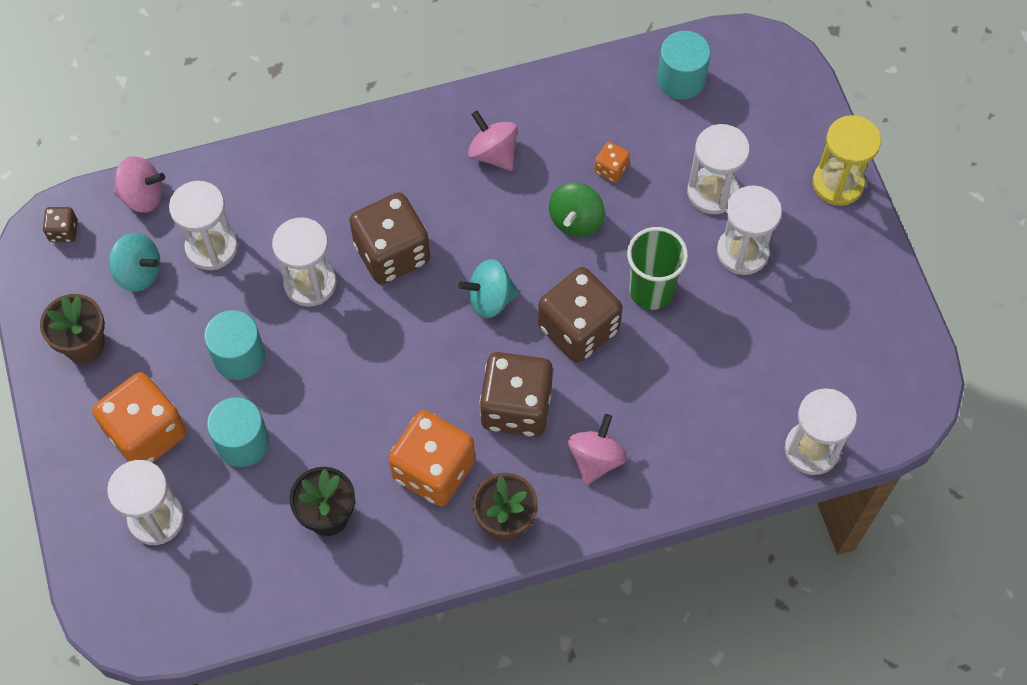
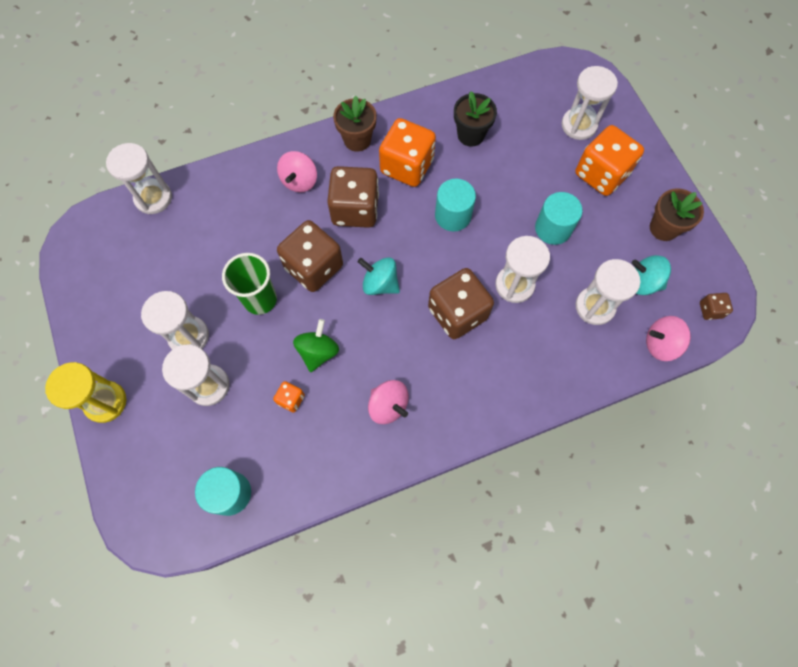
camera: 175 degrees right, 5 degrees up
(242, 442) = (536, 173): turquoise cylinder -> turquoise cylinder (453, 215)
(490, 299) = (380, 283): turquoise spinning top -> turquoise spinning top turned 135 degrees counterclockwise

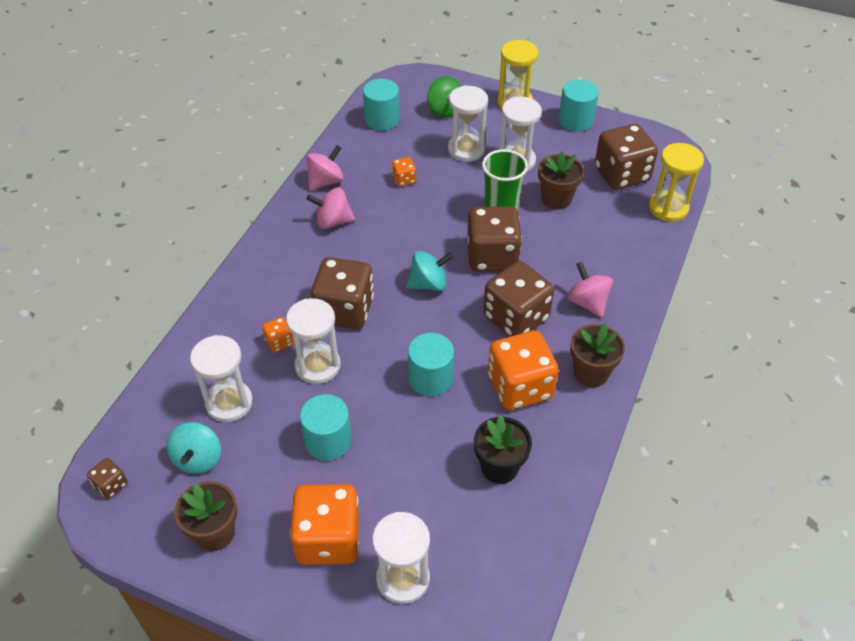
camera: 135 degrees right, 20 degrees down
(91, 334) = (575, 120): none -> turquoise cylinder
(139, 252) = (621, 174): none -> brown dice
(153, 198) = (668, 208): white hourglass -> yellow hourglass
(210, 274) = (556, 199): none -> brown flower pot
(318, 352) = (420, 214): green spinning top -> green spinning top (445, 110)
(524, 326) = (279, 342): none -> orange dice
(643, 283) = (198, 459): turquoise spinning top -> turquoise spinning top turned 120 degrees clockwise
(660, 344) = (143, 417): pink spinning top -> pink spinning top (326, 181)

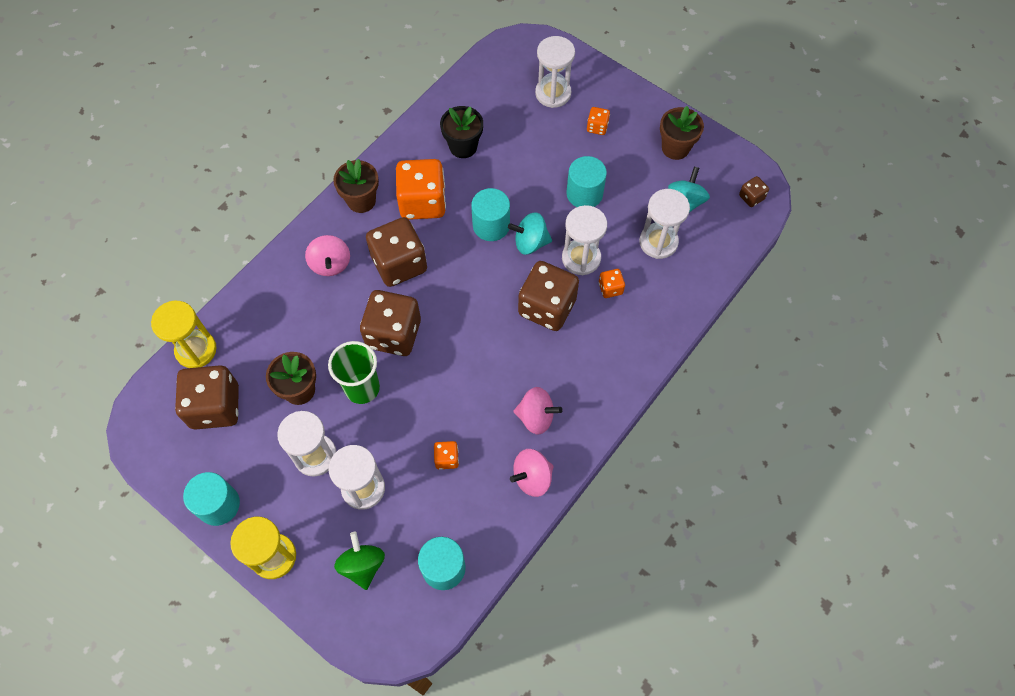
camera: 165 degrees left, 15 degrees up
(328, 539) = (597, 127): orange dice -> orange dice, size x0.45
(429, 284) = (463, 317): turquoise spinning top -> turquoise spinning top (530, 242)

